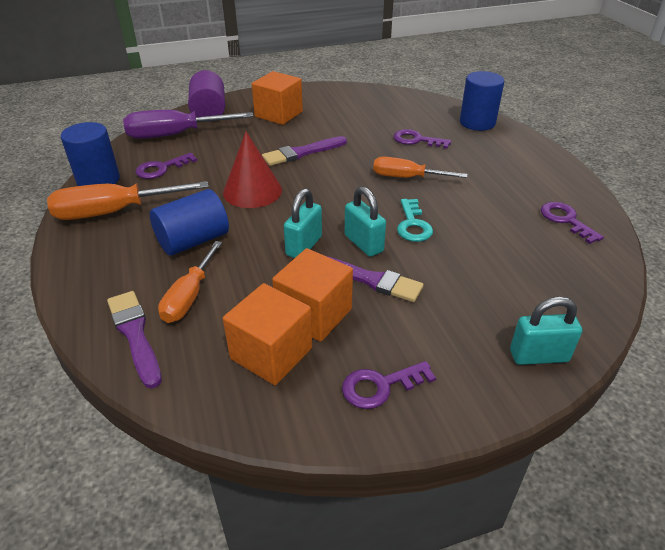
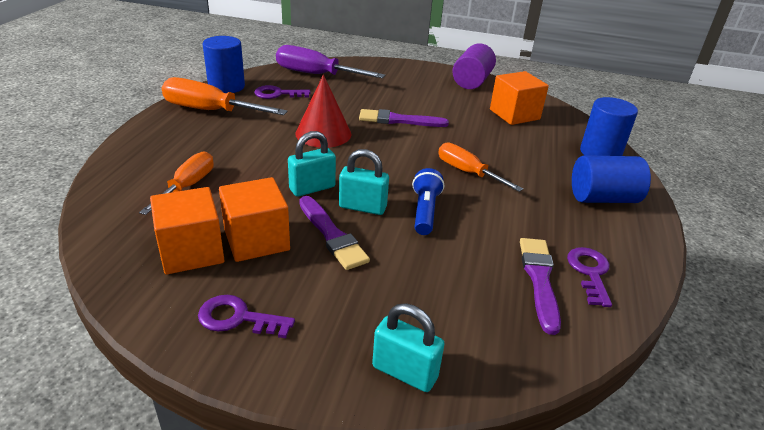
camera: 30 degrees right, 5 degrees down
(135, 334) = (124, 194): purple brush -> purple brush (539, 279)
(189, 296) = (187, 186): orange screwdriver -> orange screwdriver turned 150 degrees clockwise
(193, 241) = (237, 150): blue cylinder -> blue cylinder (603, 198)
(209, 112) = (361, 67): purple cylinder -> purple cylinder (472, 81)
(278, 114) = (415, 86): orange cube -> orange cube (514, 114)
(363, 243) = (362, 207): turquoise padlock -> turquoise padlock turned 75 degrees counterclockwise
(413, 225) = (425, 211): turquoise key -> blue flashlight
(416, 140) = (516, 146): purple key -> none

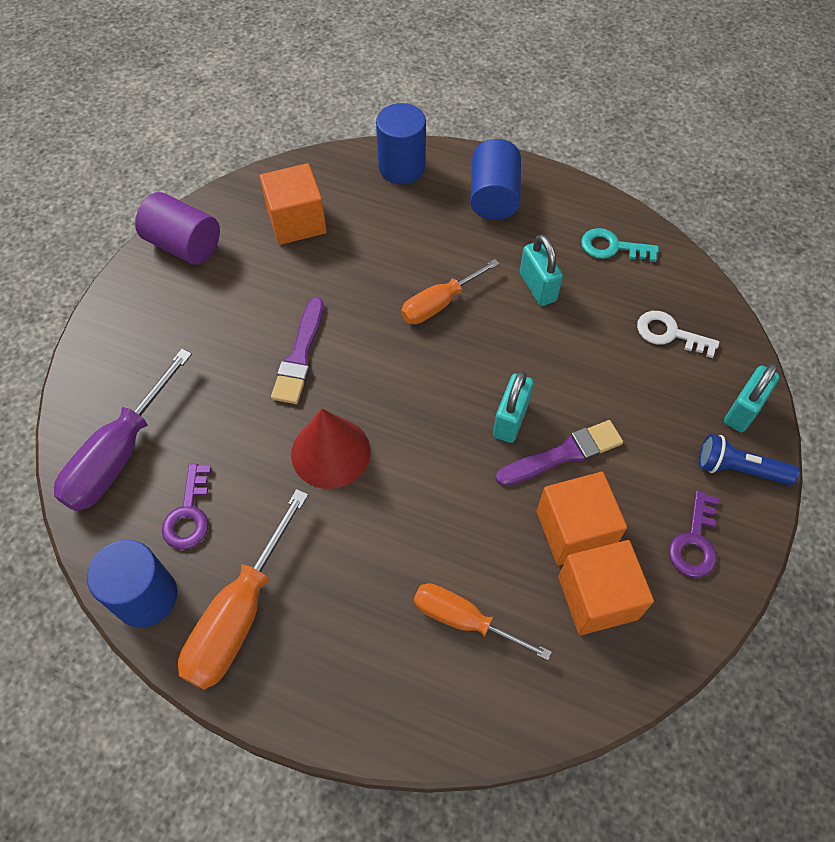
camera: 80 degrees left, 25 degrees up
(312, 188) = (470, 471): turquoise padlock -> turquoise padlock (537, 287)
(425, 211) = (518, 360): blue flashlight -> blue flashlight (738, 469)
(492, 312) = (669, 334): none -> white key
(539, 279) = (624, 287): purple brush -> none
(589, 272) = (612, 247): purple key -> turquoise key

